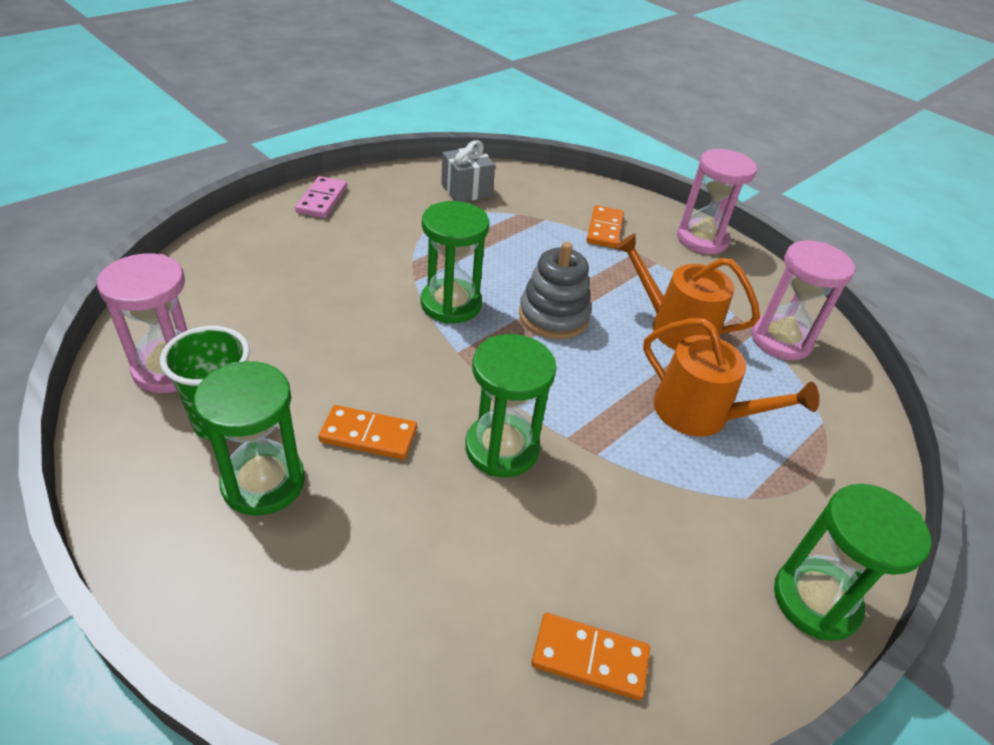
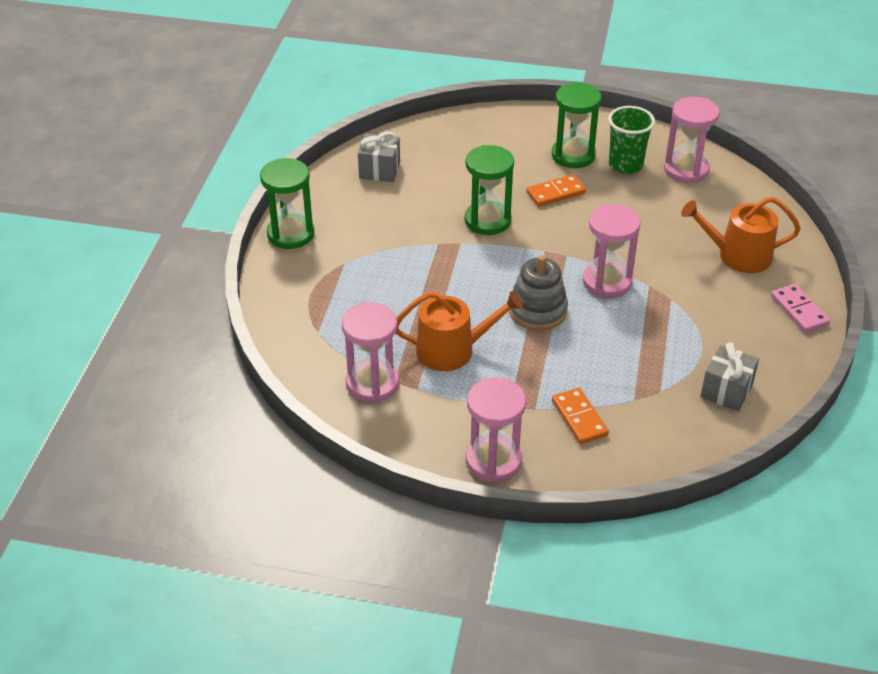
camera: 150 degrees right, 0 degrees up
(451, 304) = (607, 282): green hourglass -> pink hourglass
(590, 658) = (379, 170): orange domino -> grey gift
(701, 414) = (396, 295): orange watering can -> orange watering can (737, 255)

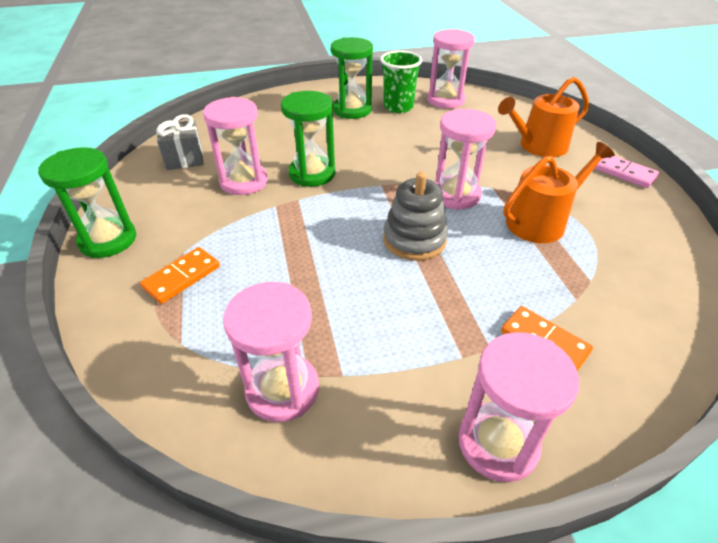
camera: 25 degrees left, 0 degrees up
(422, 211) = (244, 181): none -> pink hourglass
(453, 350) = (355, 310): orange watering can -> orange watering can (541, 221)
(555, 193) = (357, 138): orange domino -> orange domino (182, 277)
(726, 391) = (644, 259): grey gift -> none

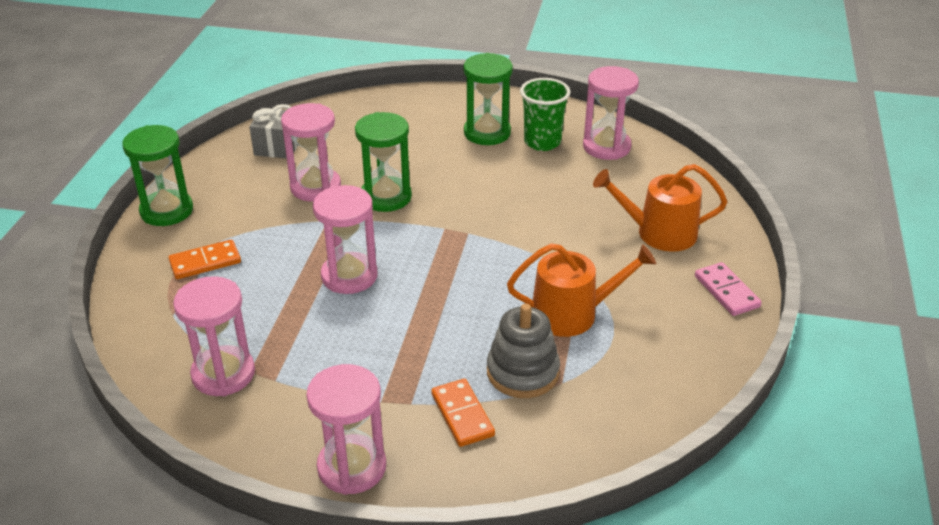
camera: 25 degrees right, 5 degrees down
(414, 240) = (428, 292): grey stacking toy -> grey stacking toy (522, 372)
(456, 195) = (510, 261): pink hourglass -> pink hourglass (349, 276)

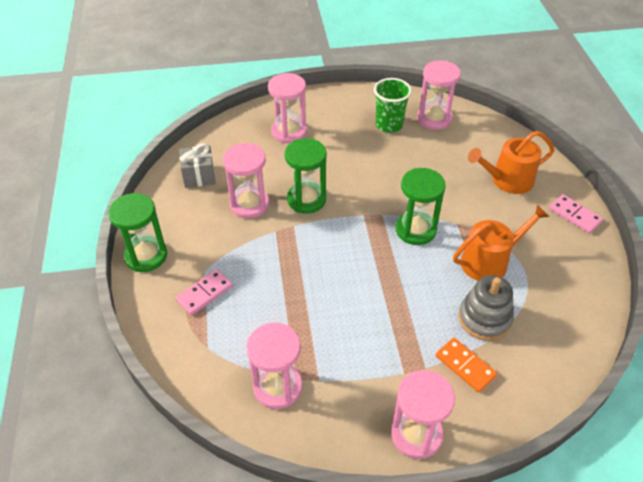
camera: 20 degrees left, 10 degrees up
(205, 262) = (204, 293): orange domino -> pink domino
(349, 276) = (320, 274): pink hourglass -> pink hourglass (289, 132)
(487, 133) = (346, 126): green hourglass -> green hourglass (415, 230)

